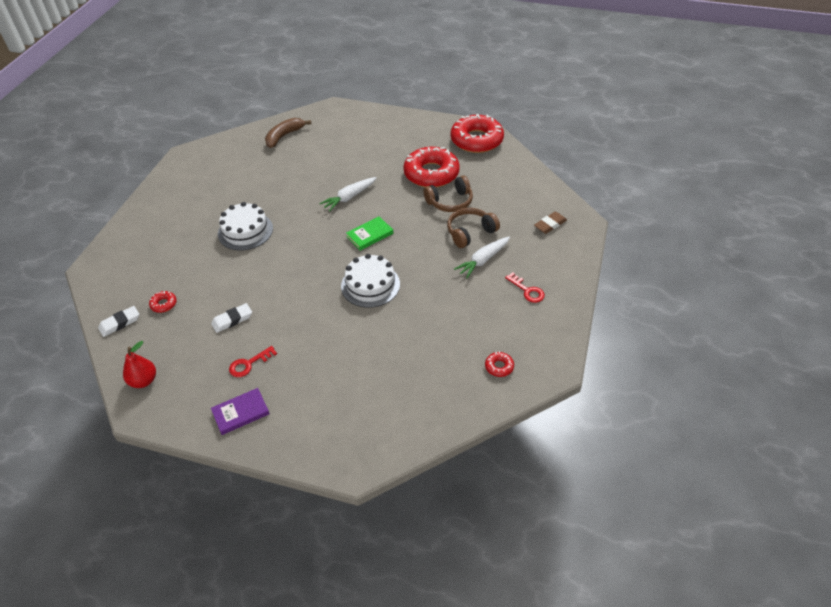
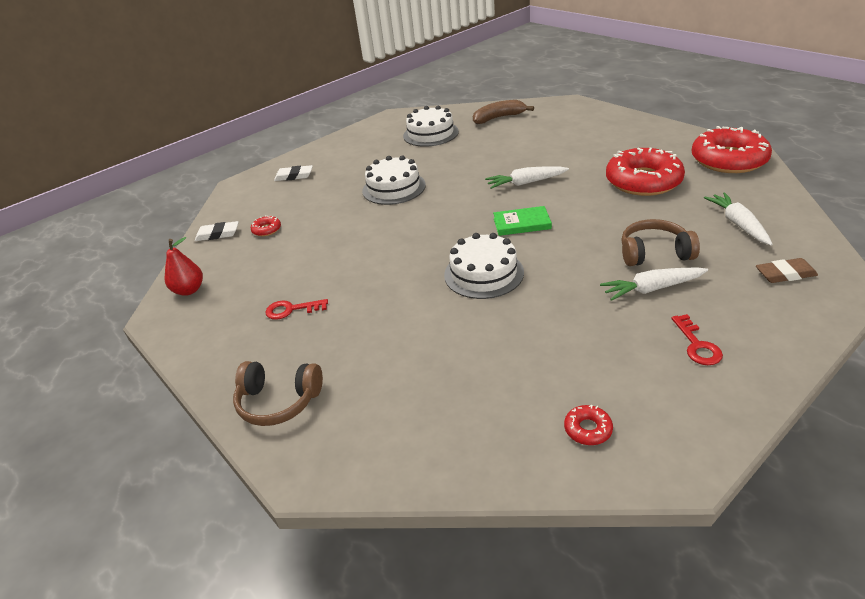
camera: 35 degrees right, 10 degrees down
(232, 320) = (313, 262): white eraser -> white eraser (294, 176)
(236, 167) = (430, 134): none -> white cake
(241, 413) = (241, 355): purple book -> none
(450, 202) = (648, 214): brown headphones -> brown headphones (279, 401)
(508, 194) = (738, 224): none -> white carrot

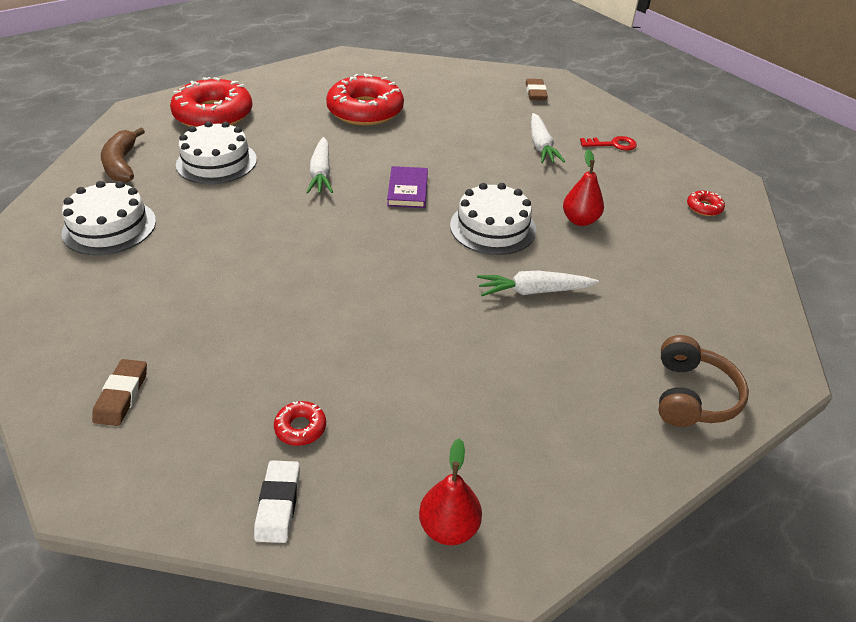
camera: 90 degrees left, 5 degrees up
(291, 310) = (526, 388): red key -> none
(294, 176) = (122, 395): white eraser -> brown eraser
(394, 188) = (257, 277): white cake -> white cake (216, 162)
(516, 325) = (580, 220): none -> red pear
(522, 223) = (407, 190): green book -> purple book
(654, 253) = (490, 133): brown headphones -> none
(728, 160) = (355, 66): red donut -> red donut (213, 115)
(738, 224) = (462, 90): white carrot -> white carrot (533, 291)

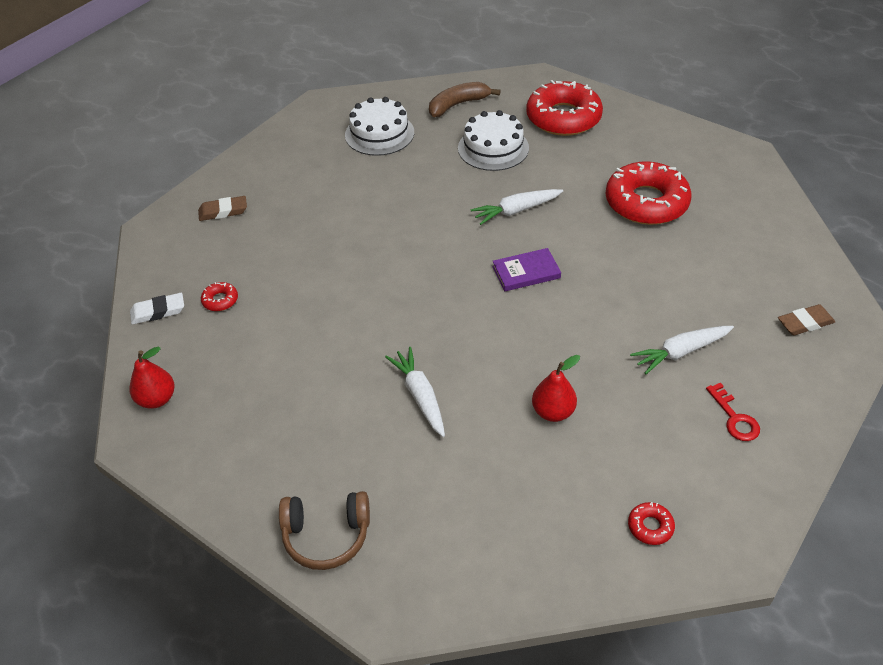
camera: 75 degrees right, 5 degrees up
(493, 227) = (501, 346): white cake -> none

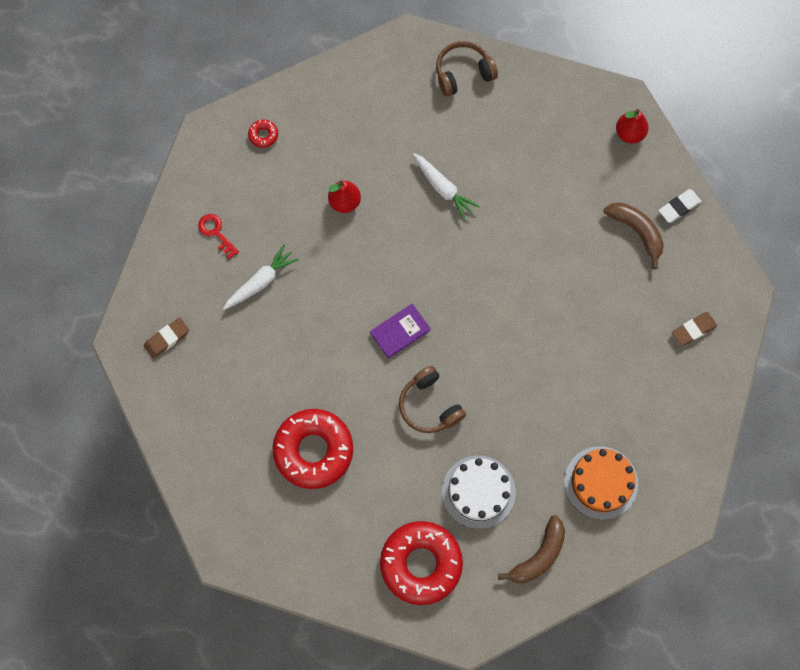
camera: 160 degrees right, 25 degrees up
(220, 300) = (636, 232): red donut -> brown banana
(379, 133) = (601, 482): white cake -> orange cake
(516, 211) = (429, 405): white carrot -> brown headphones

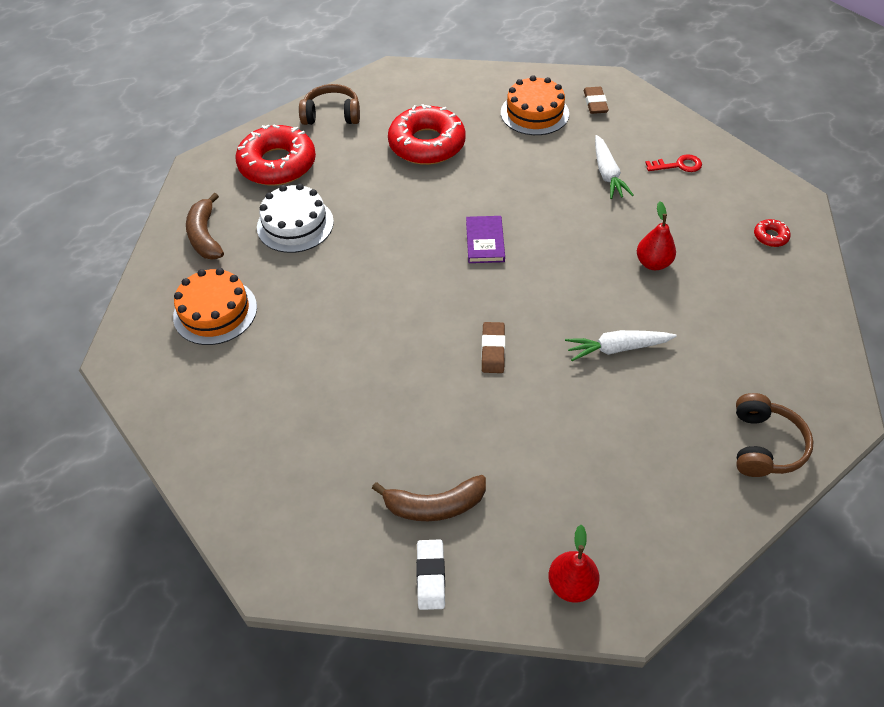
camera: 125 degrees right, 20 degrees down
(213, 383) = (534, 113): none -> orange cake
(429, 405) = (398, 229): brown headphones -> brown headphones (332, 115)
(693, 330) = (277, 488): brown eraser -> brown eraser (493, 350)

